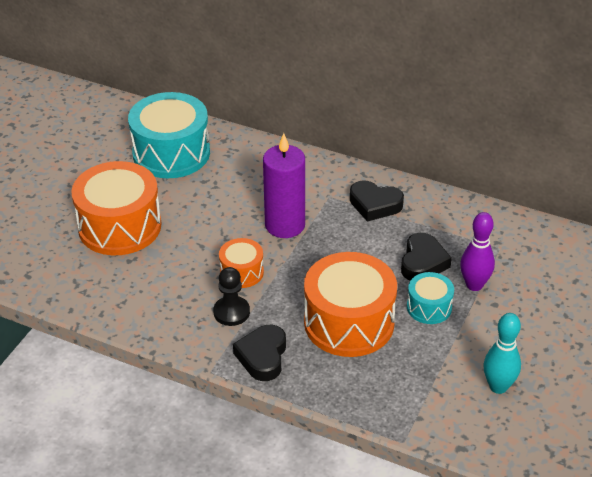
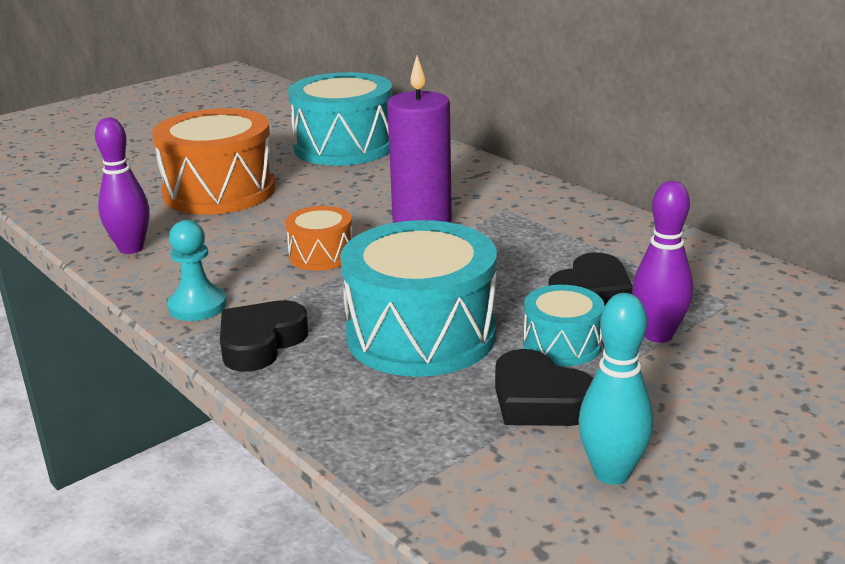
camera: 25 degrees right, 15 degrees down
(108, 300) = (131, 248): none -> purple bowling pin
(199, 339) = (197, 306): none -> turquoise pawn
(231, 312) = (267, 289): black pawn -> none
(349, 322) = (421, 335): orange drum -> turquoise drum
(375, 204) = (564, 227): black heart -> black heart (539, 400)

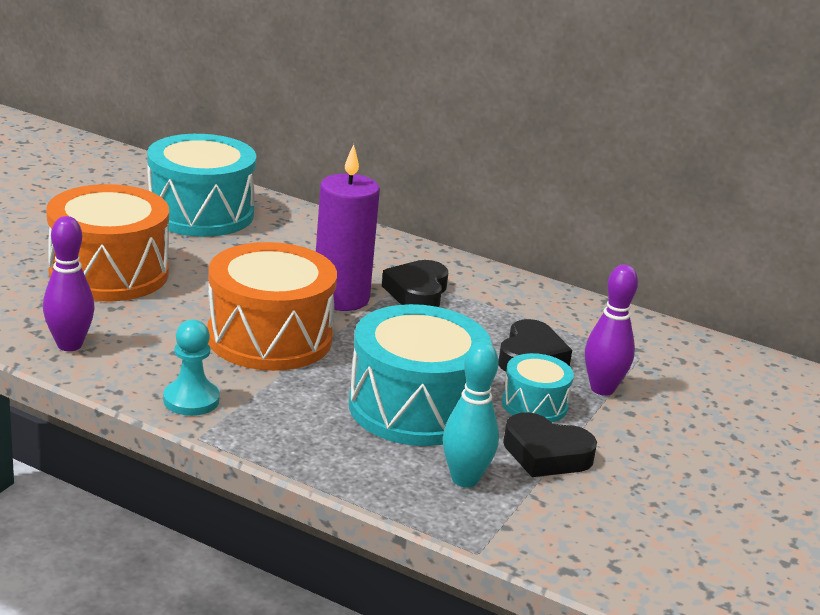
camera: 25 degrees left, 0 degrees up
(260, 343) = (280, 430): black heart -> black heart (417, 292)
(321, 255) = (269, 338): orange drum -> orange drum, size x1.98
(611, 473) = (630, 504): turquoise bowling pin -> turquoise bowling pin (465, 479)

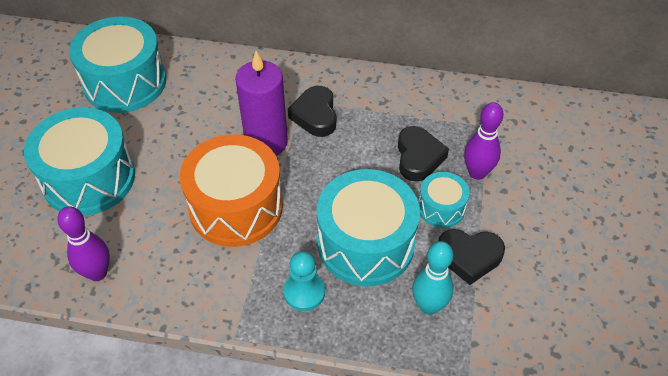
camera: 15 degrees left, 25 degrees up
(109, 273) = (89, 178): orange drum -> turquoise drum
(191, 400) = (212, 299): turquoise pawn -> turquoise pawn (304, 292)

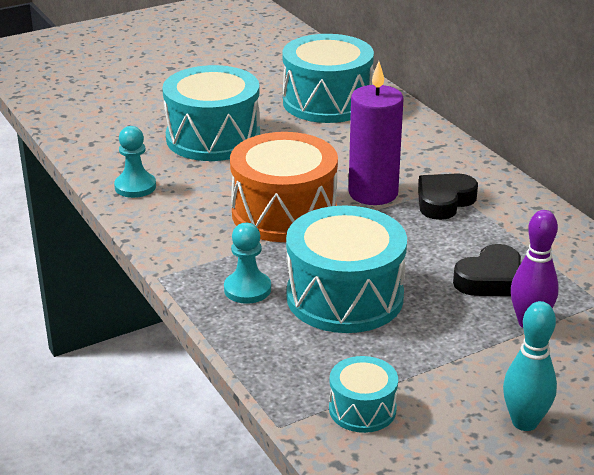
camera: 50 degrees right, 20 degrees down
(97, 273) = (135, 187): purple bowling pin -> turquoise pawn
(429, 306) = (327, 365): turquoise bowling pin -> turquoise bowling pin (524, 422)
(441, 208) = (451, 321): turquoise drum -> turquoise drum (362, 409)
(469, 257) = (418, 365): black heart -> none

